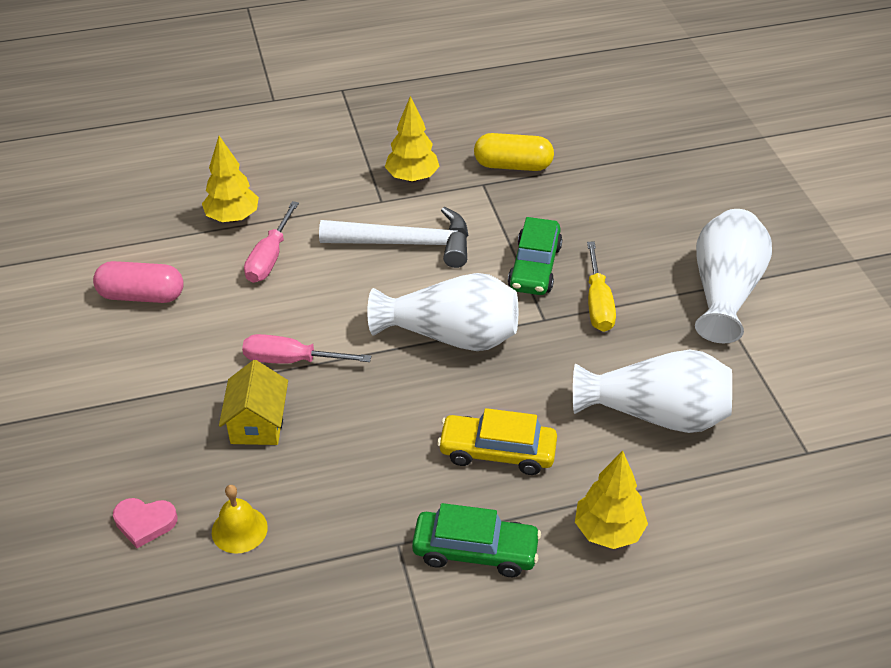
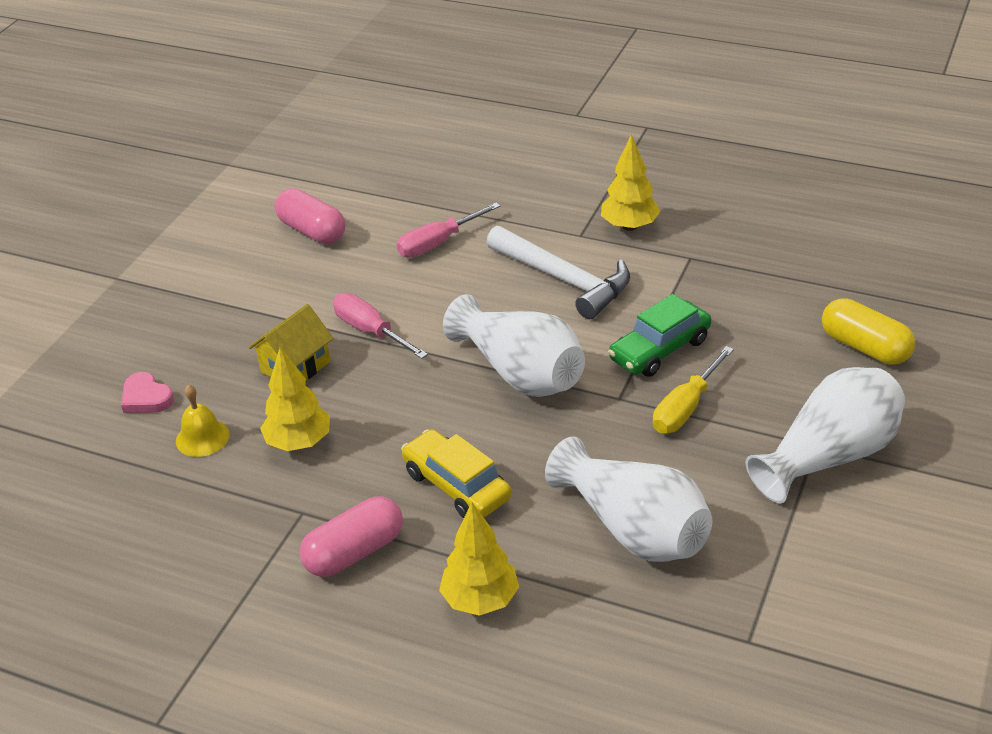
camera: 40 degrees right, 5 degrees down
(233, 218) = (442, 199): yellow tree -> yellow tree (299, 442)
(475, 551) = (354, 552): green car -> pink capsule
(513, 165) = (737, 252): yellow capsule -> yellow capsule (865, 347)

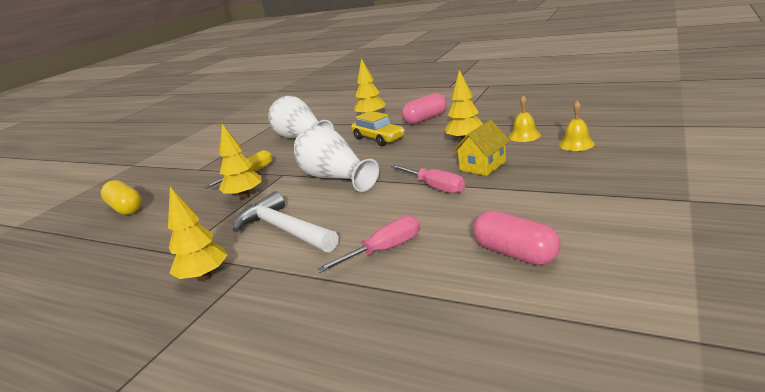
camera: 175 degrees left, 15 degrees down
(146, 398) = (576, 144): pink heart -> yellow bell
(659, 349) = (244, 196): green car -> yellow tree
(829, 456) = (197, 166): white vase -> none

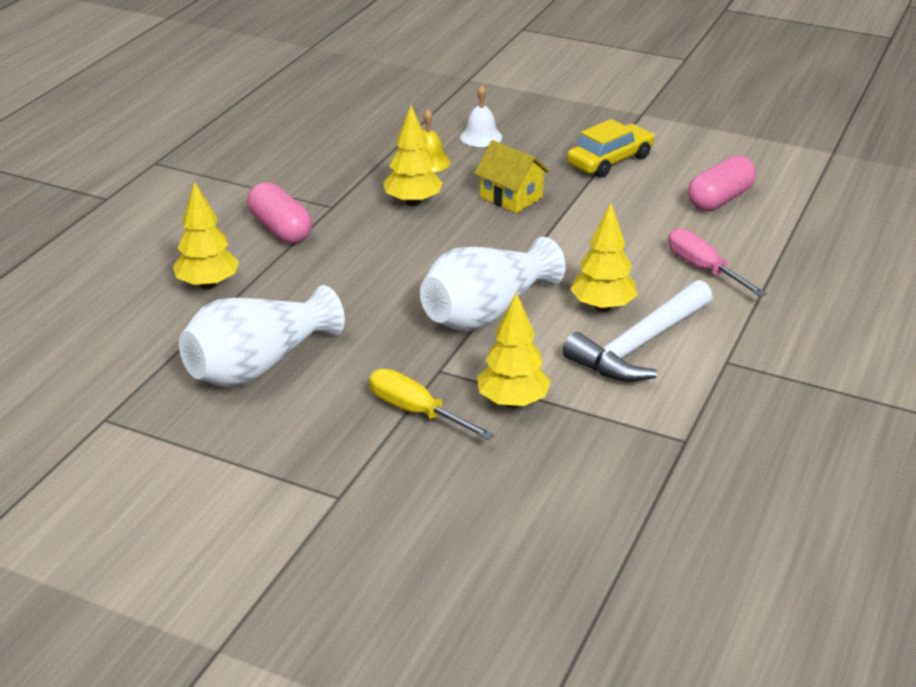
camera: 95 degrees left, 10 degrees up
(126, 208) = (499, 564): yellow capsule -> none
(204, 277) = (747, 398): yellow tree -> yellow tree (602, 307)
(378, 139) = (341, 275): yellow car -> yellow car (610, 161)
(434, 187) = (558, 232): pink screwdriver -> none
(576, 144) = (481, 137): yellow bell -> white bell

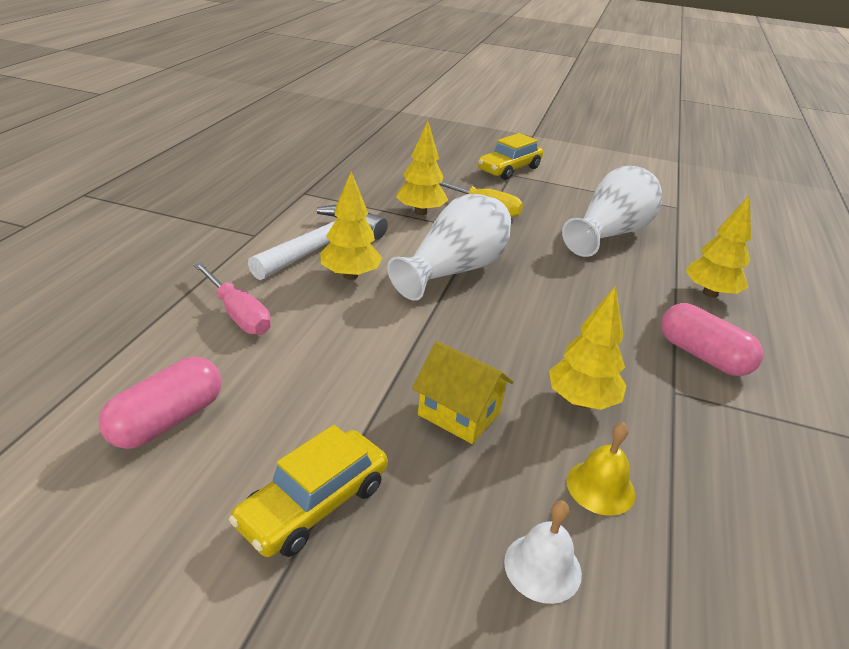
camera: 170 degrees right, 0 degrees up
(335, 511) = (509, 169): none -> yellow car

